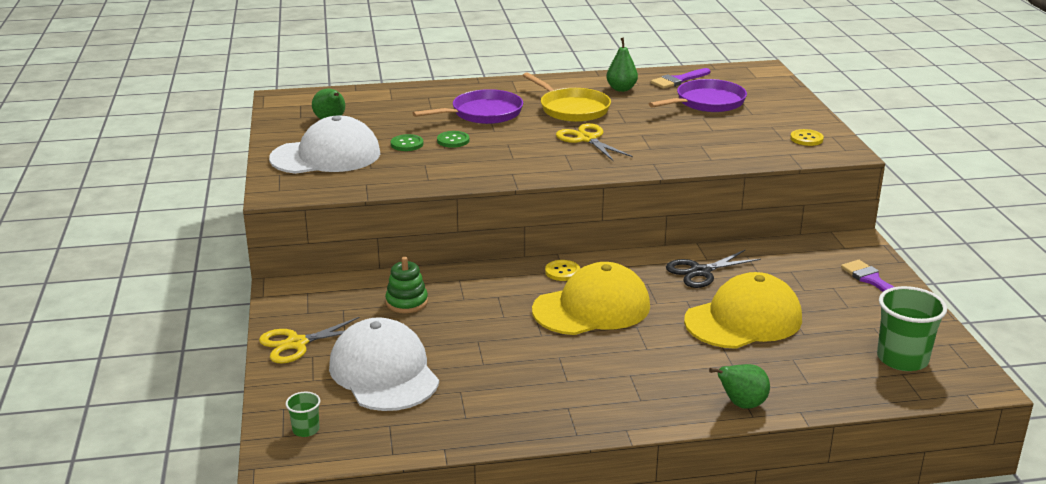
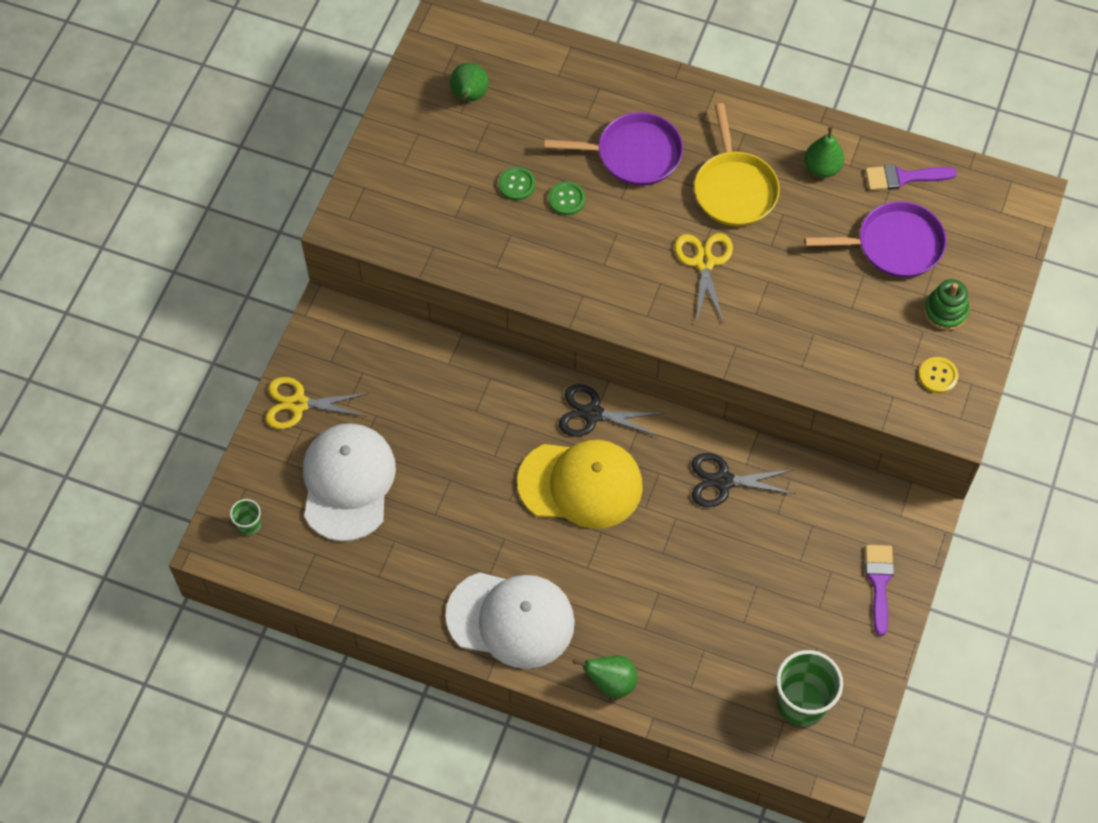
camera: 30 degrees right, 35 degrees up
(326, 156) = (425, 171): white cap -> white cap (511, 619)
(406, 302) = (423, 390): green stacking toy -> green stacking toy (945, 312)
(562, 272) = (592, 414): yellow button -> black scissors
(743, 320) = (705, 574): yellow cap -> none

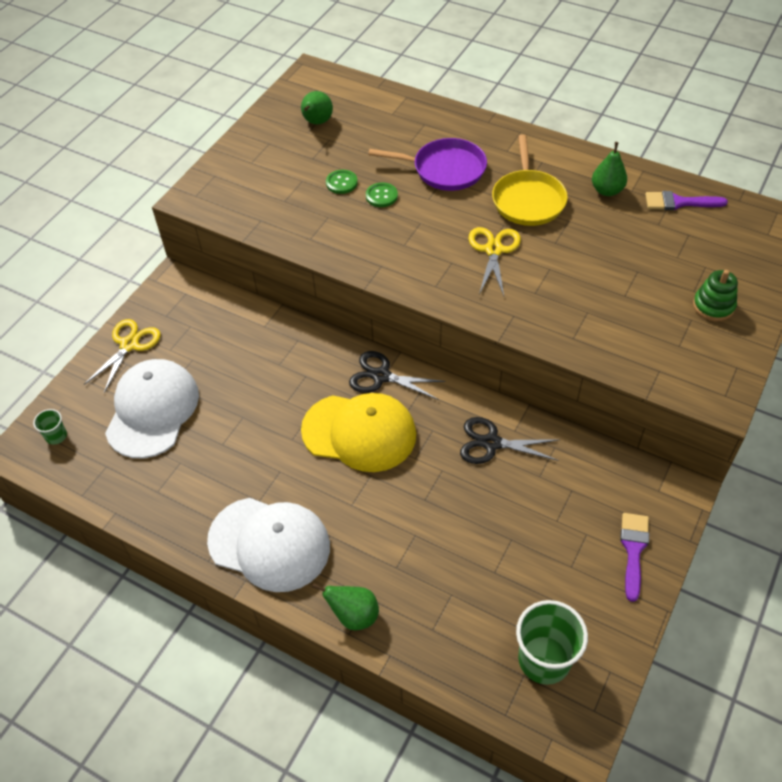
camera: 10 degrees right, 10 degrees down
(298, 404) = (129, 345): yellow scissors -> yellow scissors turned 105 degrees clockwise
(895, 245) = (668, 251): purple pan -> none
(938, 376) = (704, 357): yellow button -> none

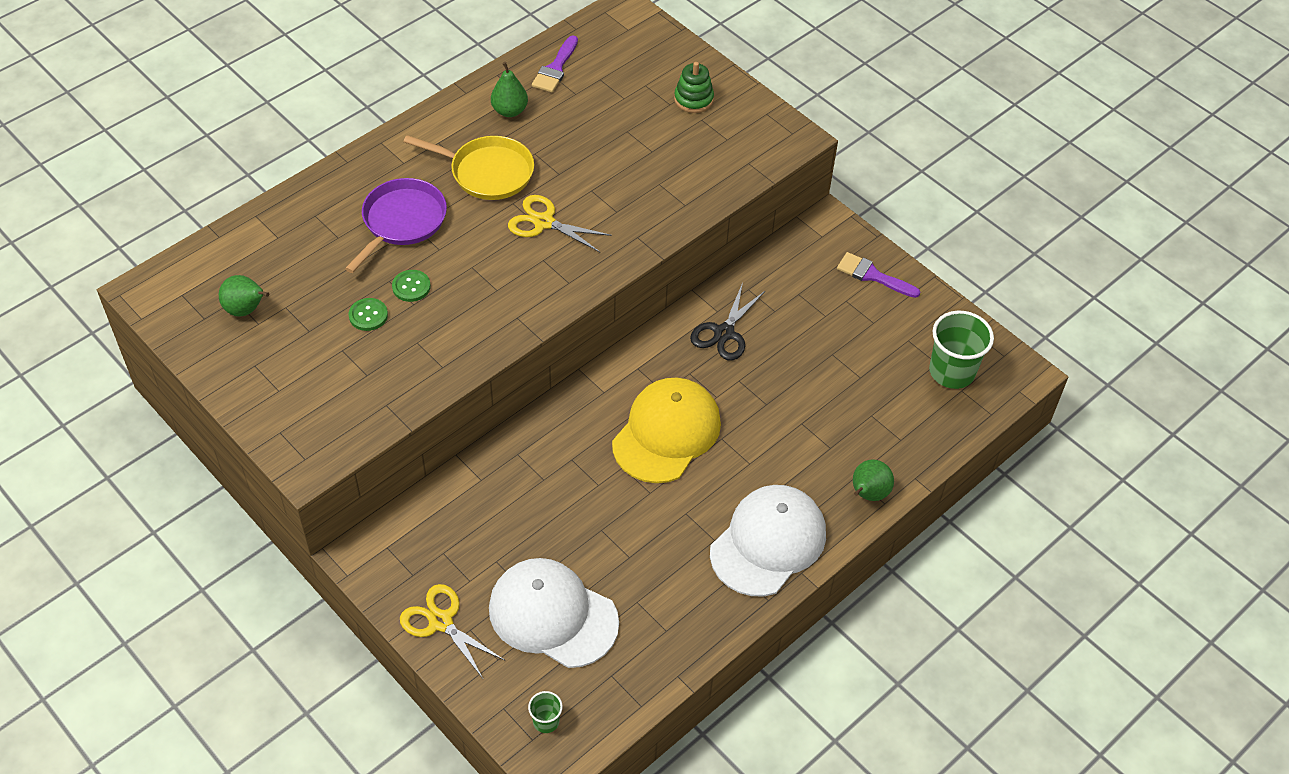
camera: 75 degrees left, 0 degrees up
(381, 376) = (603, 394): black scissors -> none

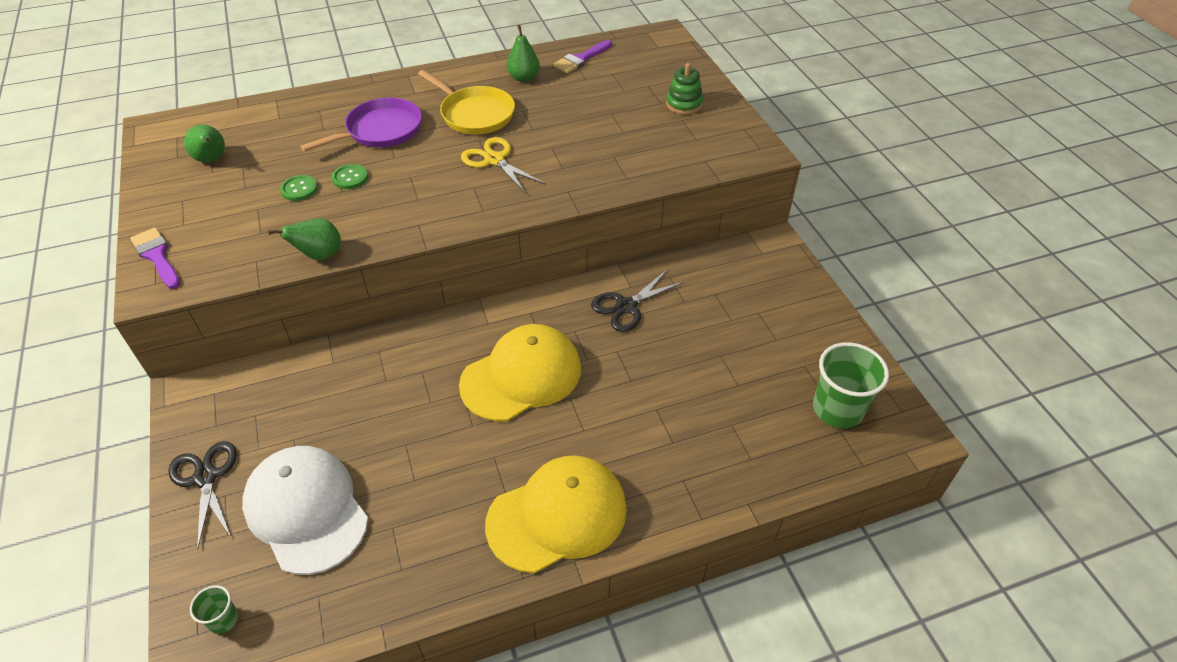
camera: 25 degrees right, 5 degrees down
(441, 622) = (206, 478): yellow scissors -> black scissors
(768, 542) = (557, 516): white cap -> yellow cap
(868, 494) = (688, 502): green pear -> green pear (319, 255)
(873, 275) = (796, 298): purple brush -> purple brush (157, 256)

